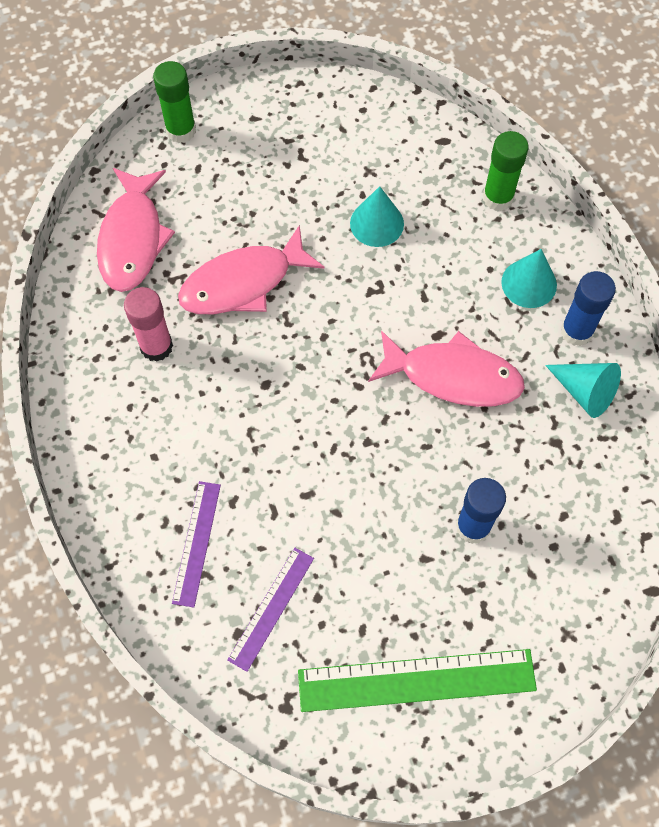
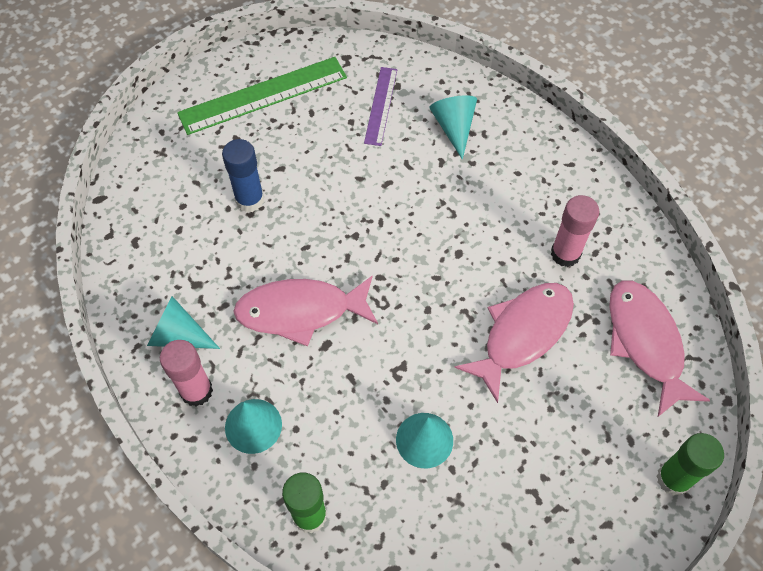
camera: 160 degrees right, 5 degrees down
(196, 543) = (454, 127): purple ruler -> turquoise cone
(576, 331) = (196, 391): blue glue stick -> pink glue stick

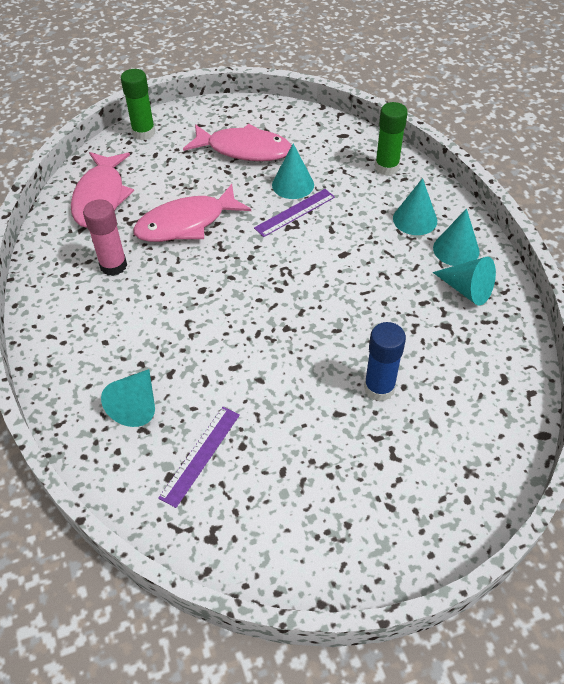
camera: 160 degrees left, 10 degrees down
(196, 391) = (456, 249): pink glue stick -> turquoise cone
(263, 95) = (333, 512): green ruler -> none
(300, 311) = (357, 281): pink fish -> pink fish (244, 150)
(403, 391) = (295, 212): none -> purple ruler

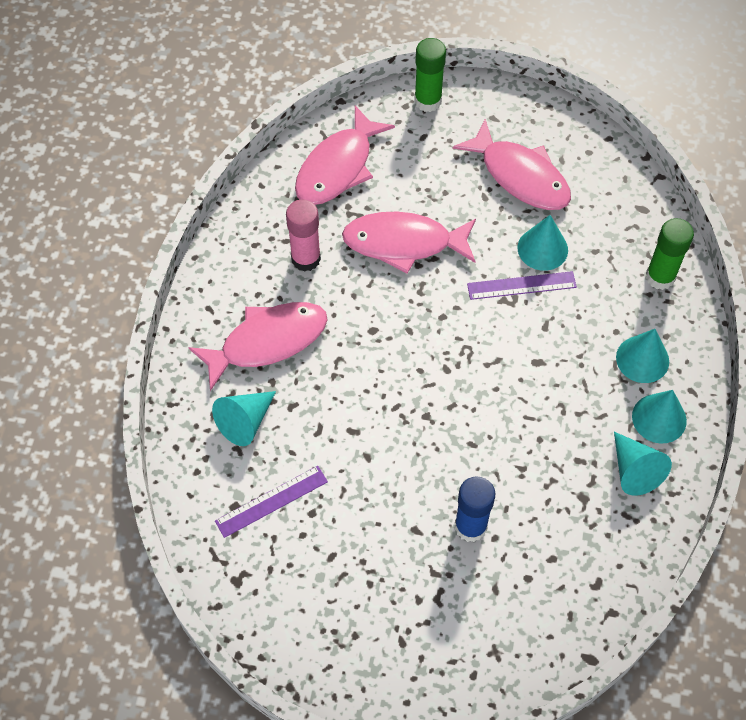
camera: 30 degrees right, 10 degrees up
(118, 336) = (267, 342): none -> pink fish

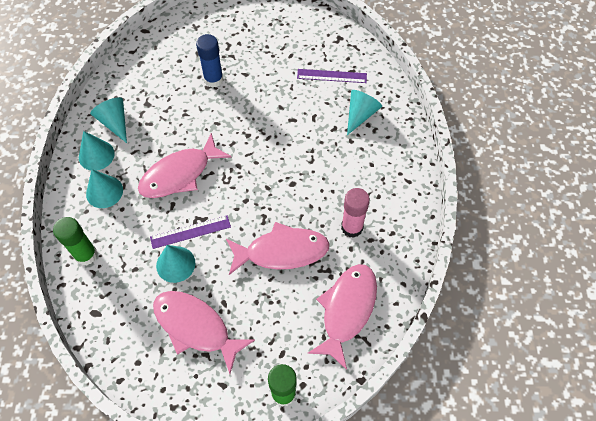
camera: 170 degrees right, 0 degrees up
(267, 342) = (361, 165): pink fish -> pink fish (180, 174)
(271, 501) = (331, 76): purple ruler -> purple ruler turned 45 degrees clockwise

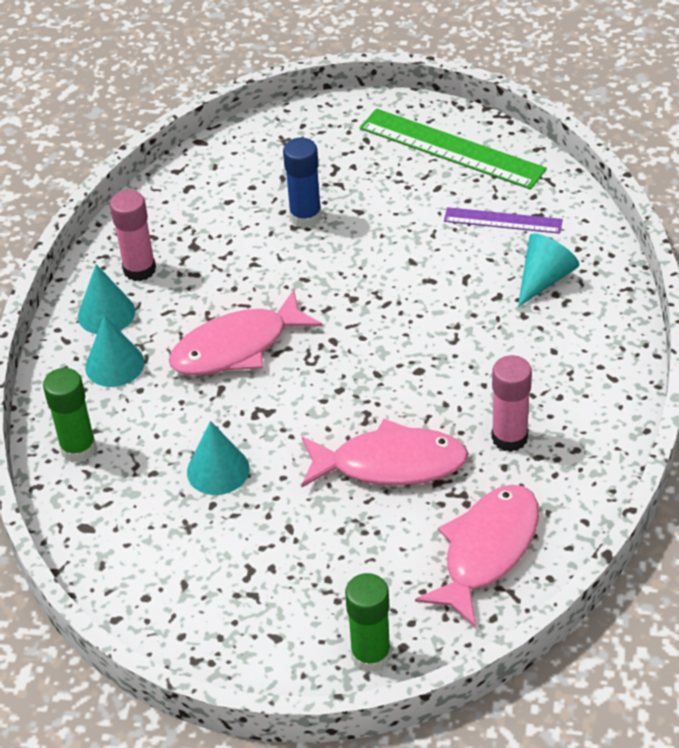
camera: 10 degrees right, 15 degrees down
(114, 122) = (139, 269): turquoise cone -> pink glue stick
(190, 232) = (246, 427): purple ruler -> none
(196, 327) = (241, 557): pink fish -> none
(296, 28) = (451, 149): none -> green ruler

